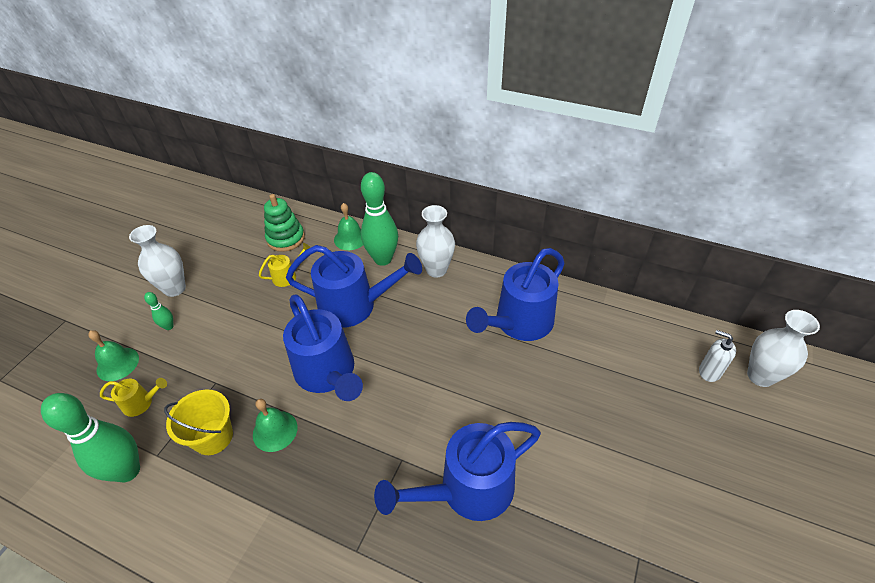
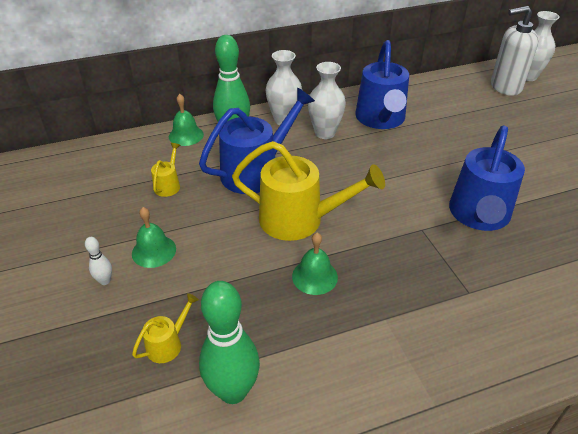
camera: 45 degrees left, 5 degrees down
(117, 364) = (93, 338): green bell -> green bell (154, 251)
(169, 326) = (105, 281): green bowling pin -> white bowling pin
(175, 288) = (64, 254): white vase -> white vase (325, 133)
(213, 437) = (272, 315): yellow bucket -> none
(286, 238) = (125, 163): green stacking toy -> none
(328, 374) = (300, 220): blue watering can -> yellow watering can
(709, 371) = (505, 87): white soap dispenser -> white soap dispenser, size x1.85

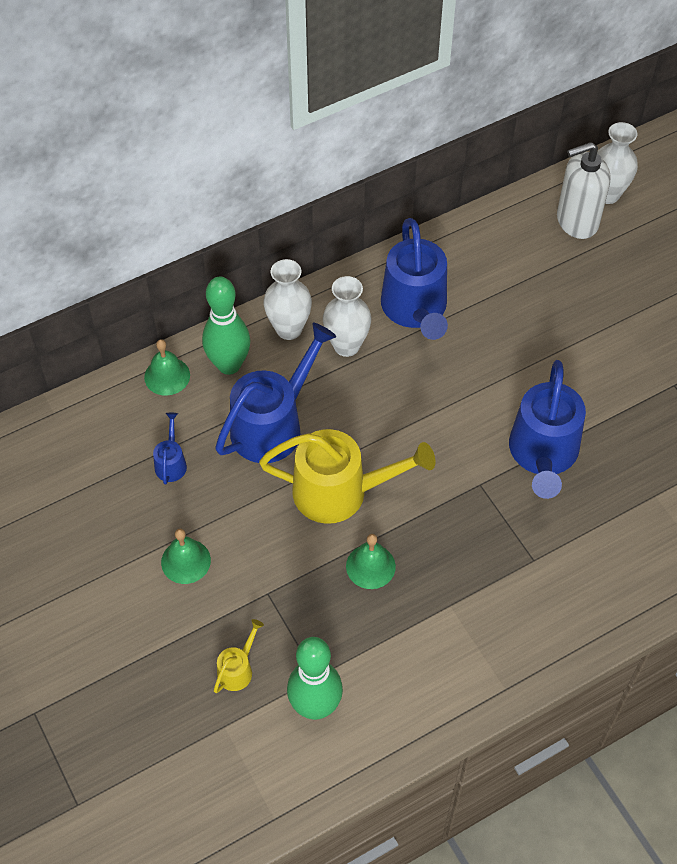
camera: 10 degrees left, 15 degrees up
(105, 281) = (145, 608): white bowling pin -> none
(168, 185) = (171, 463): yellow watering can -> blue watering can

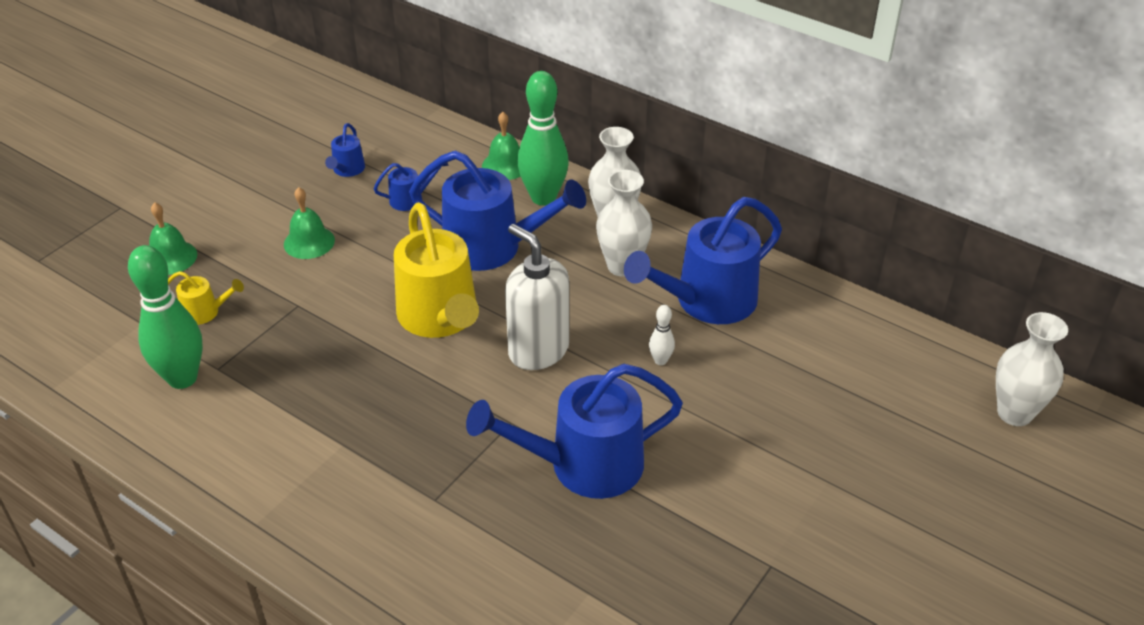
camera: 65 degrees right, 15 degrees down
(96, 500) = (347, 170): none -> blue watering can
(370, 566) = (362, 367): green bell -> green bell (171, 257)
(463, 365) = (660, 360): none -> white bowling pin
(576, 221) = (946, 397): white soap dispenser -> white soap dispenser (538, 350)

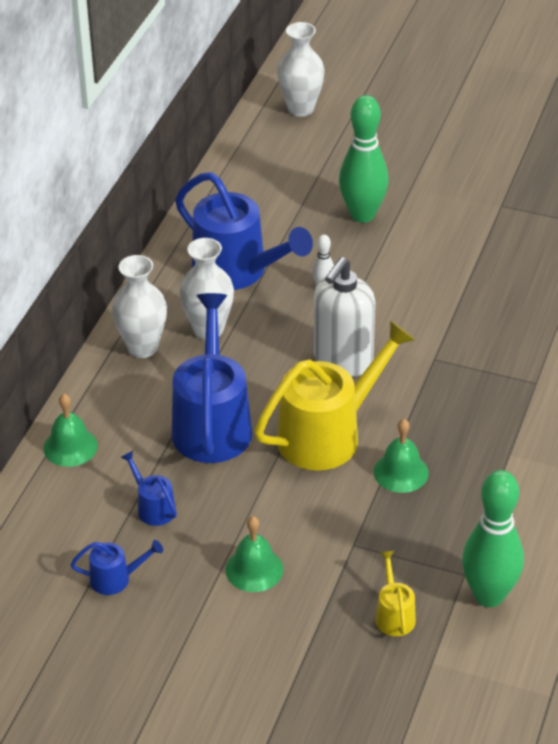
camera: 105 degrees left, 0 degrees up
(171, 257) = (323, 682): green bell -> green bell (401, 472)
(543, 198) = (119, 404): green bowling pin -> green bowling pin (362, 215)
(583, 465) = (459, 309): blue watering can -> none

